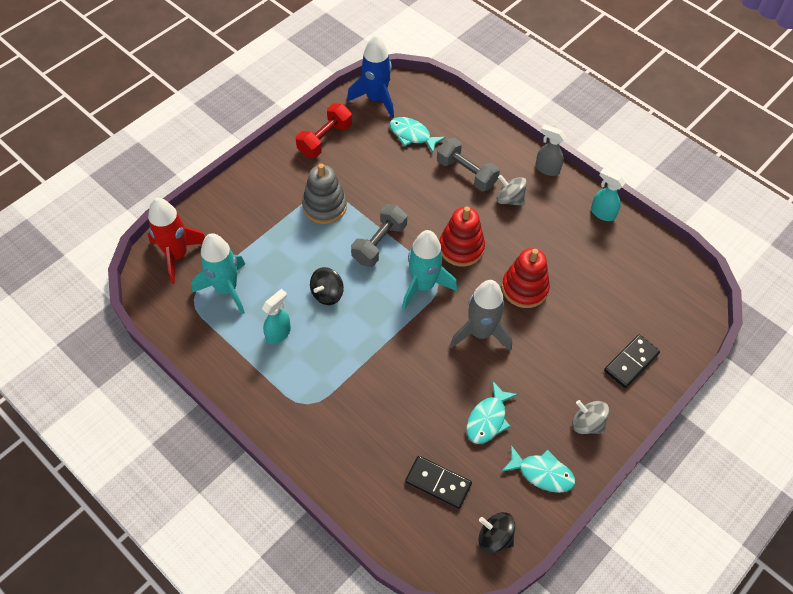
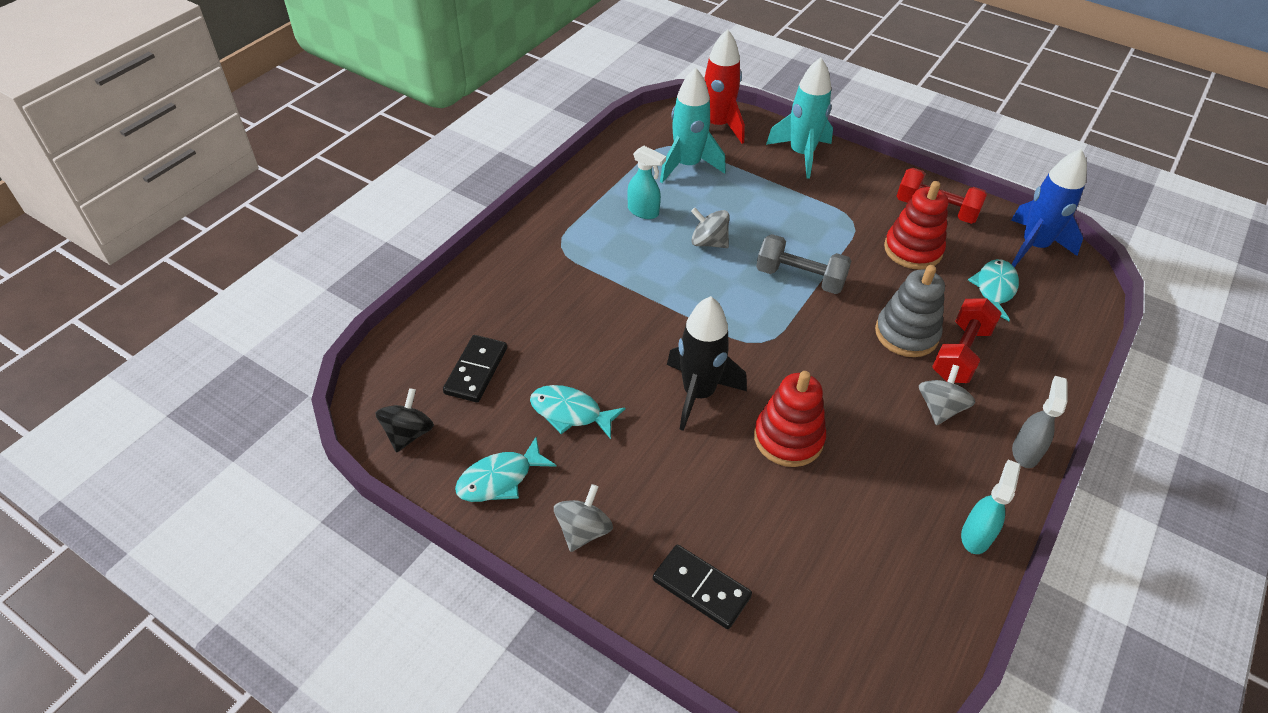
camera: 80 degrees right, 10 degrees down
(324, 206) = (833, 223): grey stacking toy -> grey stacking toy (906, 334)
(327, 294) = (708, 242): black spinning top -> grey spinning top
(423, 286) = (752, 327): turquoise rocket -> turquoise rocket (801, 154)
(461, 248) = (828, 360): red stacking toy -> red stacking toy (913, 250)
(466, 173) = (960, 353): grey dumbbell -> red dumbbell
(480, 333) = (698, 393): grey rocket -> black rocket
(542, 473) = (500, 479): turquoise fish -> turquoise fish turned 45 degrees clockwise

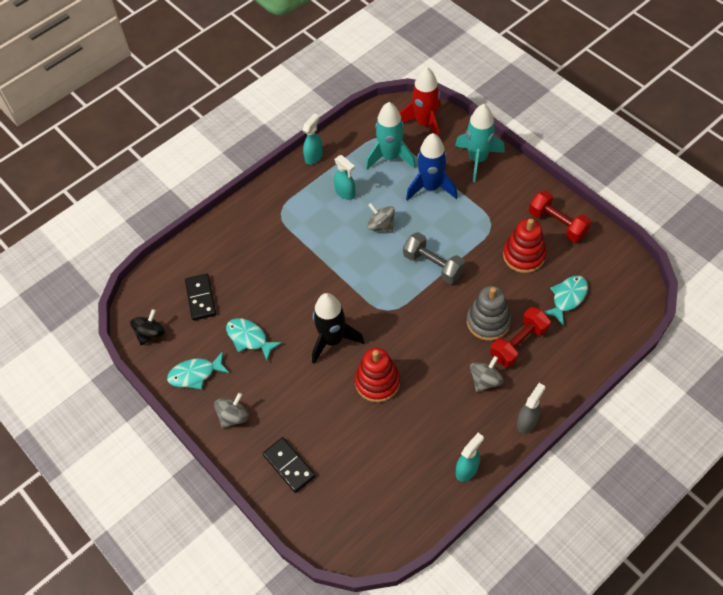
camera: 20 degrees right, 10 degrees up
(476, 371) = (201, 298): black domino -> black domino turned 45 degrees counterclockwise
(584, 177) = (314, 157): none -> turquoise spray bottle
(1033, 246) = (615, 267): blue rocket -> blue rocket (431, 187)

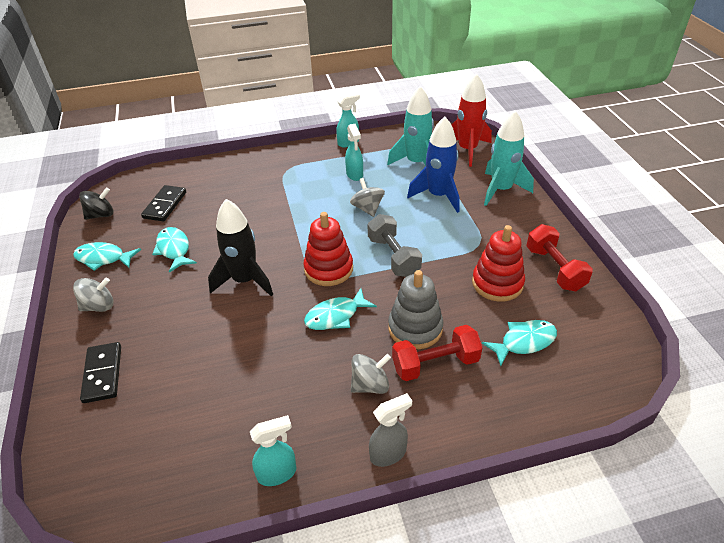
camera: 25 degrees right, 15 degrees down
(377, 382) = (255, 335): red stacking toy -> red stacking toy (328, 269)
(425, 338) = (336, 316): none -> turquoise fish

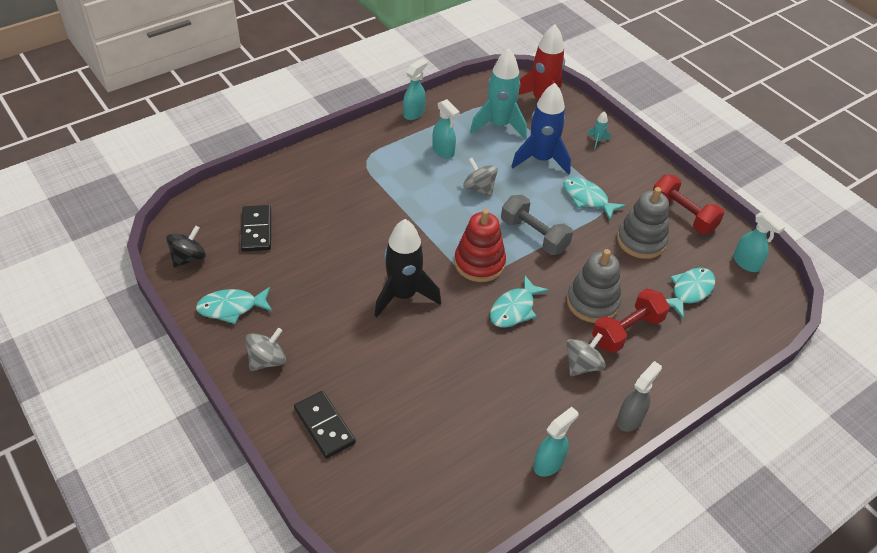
camera: 25 degrees left, 5 degrees up
(174, 249) = (304, 279): turquoise fish -> turquoise fish (587, 199)
(497, 283) = (641, 241): red stacking toy -> grey stacking toy
(501, 190) = (597, 141): turquoise rocket -> turquoise rocket, size x0.41
(603, 329) = (746, 263): none -> turquoise spray bottle

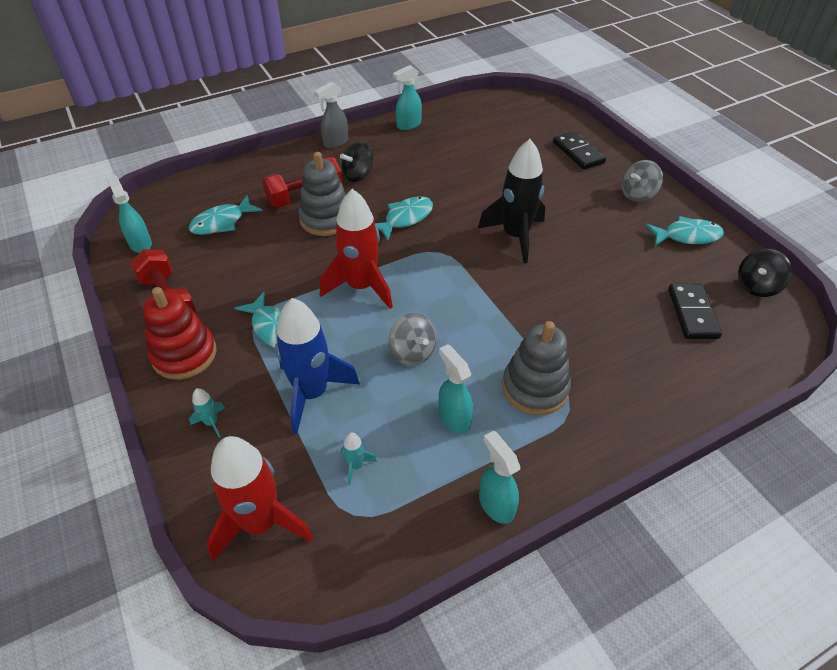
camera: 170 degrees left, 0 degrees up
(414, 113) = (496, 504): turquoise spray bottle -> turquoise spray bottle turned 105 degrees clockwise
(479, 263) = (431, 261): red stacking toy -> red stacking toy (184, 354)
(499, 125) = (355, 466): turquoise rocket -> turquoise rocket, size x0.41
(534, 235) = (361, 287): grey dumbbell -> red rocket
(582, 365) = (358, 175): grey spinning top -> black spinning top
(641, 241) = (239, 273): grey stacking toy -> grey stacking toy (535, 388)

